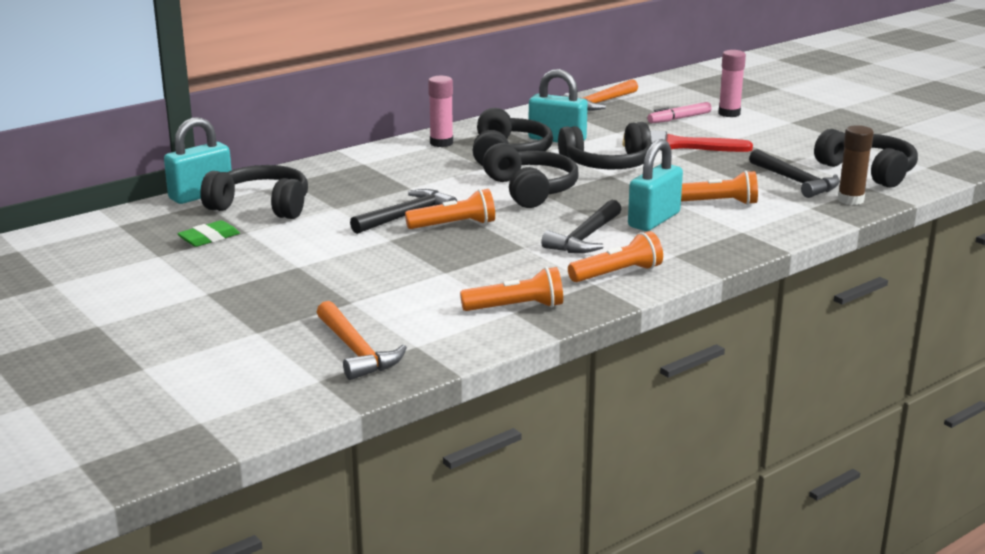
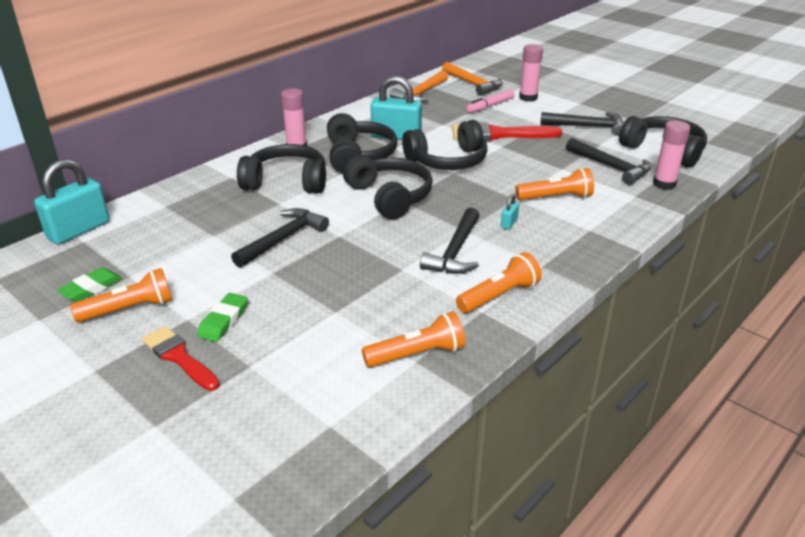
camera: 10 degrees left, 10 degrees up
(261, 206) = (140, 240): black headphones -> black headphones (286, 182)
(285, 291) = (179, 357): none -> red brush
(333, 270) = (223, 321): none -> green eraser
(356, 351) = (268, 443): orange hammer -> orange hammer (473, 84)
(454, 225) = (330, 247): orange flashlight -> orange flashlight (130, 309)
(654, 220) = (509, 223): turquoise padlock -> turquoise padlock, size x0.43
(788, 144) = (588, 127): none -> black hammer
(850, 200) = (664, 184): brown glue stick -> pink glue stick

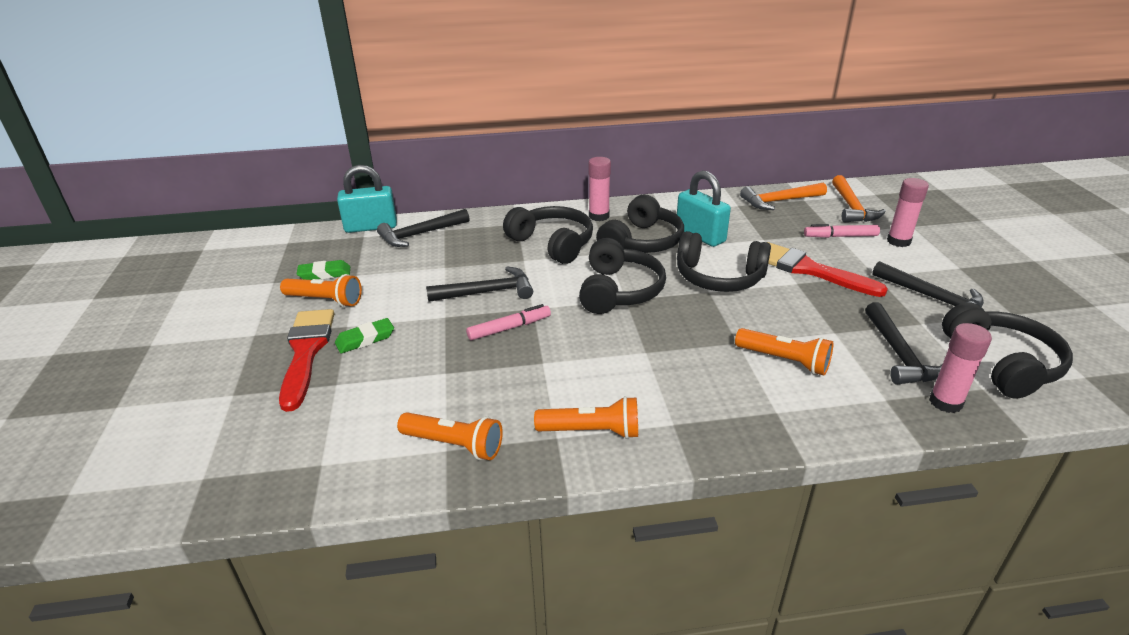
camera: 40 degrees right, 0 degrees up
(179, 357) = (306, 352): red brush -> red brush, size x1.52
(341, 257) = (509, 328): none -> pink marker
(455, 251) = (608, 369): black hammer -> black hammer (420, 234)
(509, 223) = (697, 365): turquoise padlock -> none

